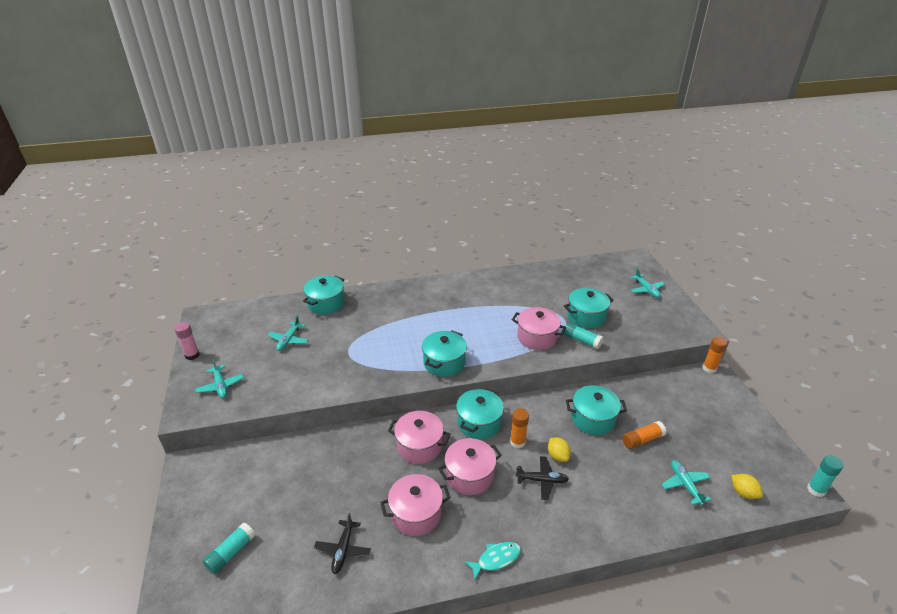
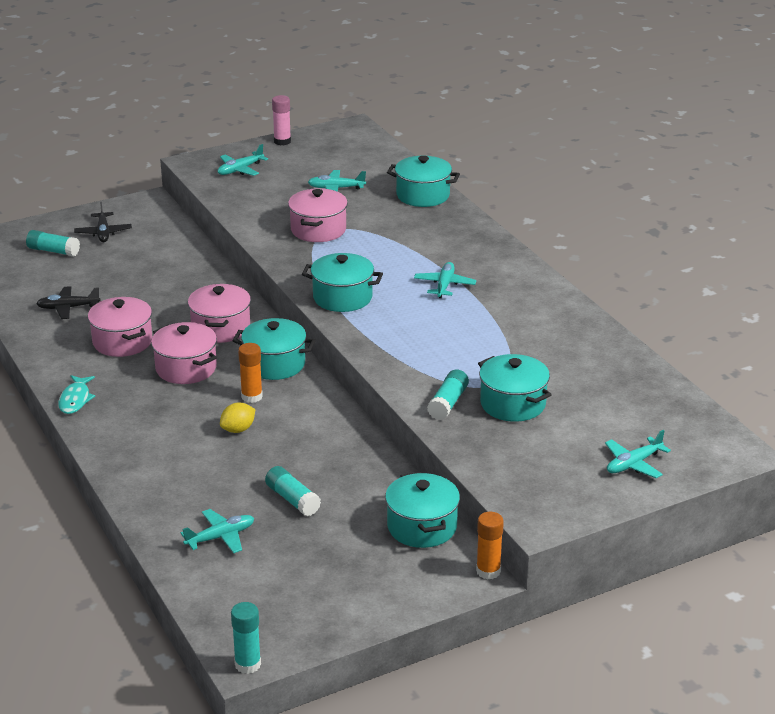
camera: 75 degrees right, 5 degrees down
(447, 316) = (444, 285): none -> turquoise plane
(496, 559) = (75, 399): turquoise fish -> turquoise fish turned 45 degrees clockwise
(537, 337) = (434, 363): pink pot -> pink pot (318, 230)
(542, 480) = (193, 421): black plane -> black plane (103, 233)
(593, 419) = (318, 454): turquoise pot -> turquoise pot (422, 527)
(642, 440) = (292, 499): orange glue stick -> turquoise glue stick
(743, 493) = (221, 590): yellow lemon -> none

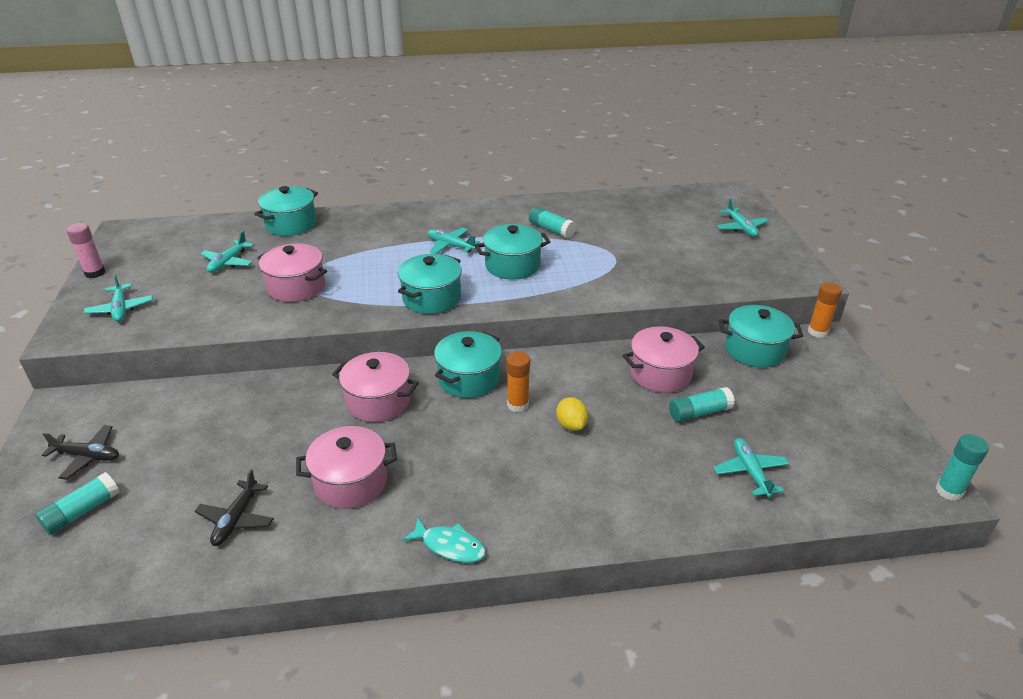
camera: 70 degrees left, 5 degrees up
(186, 368) = (439, 441): pink pot -> pink pot (660, 373)
(448, 403) = (633, 282): turquoise glue stick -> turquoise glue stick (551, 229)
(513, 404) = (646, 255): turquoise pot -> turquoise pot (512, 266)

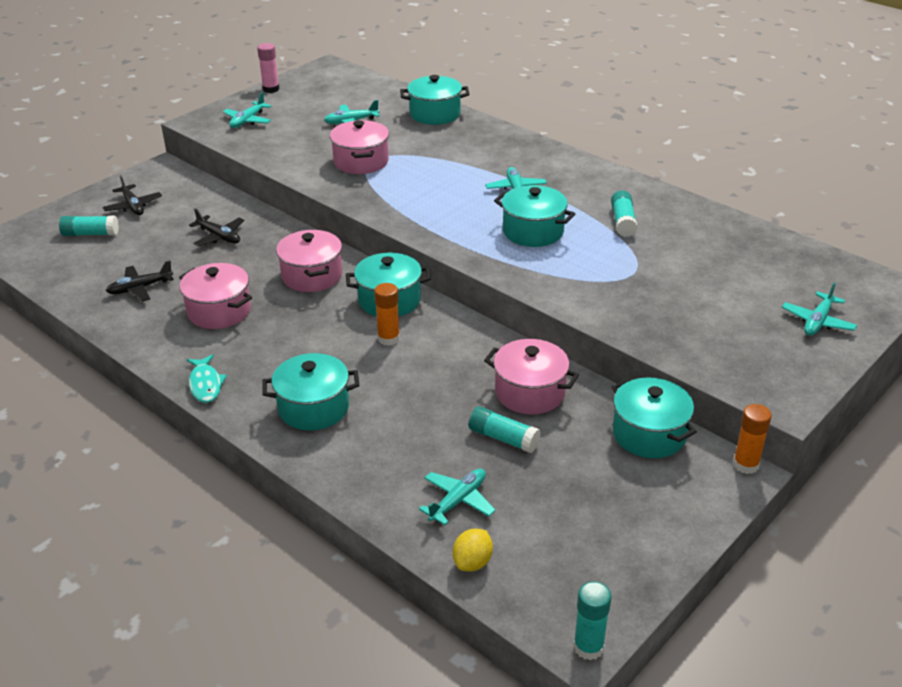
camera: 50 degrees right, 0 degrees up
(236, 425) = (219, 237): none -> black plane
(431, 298) = (430, 220): turquoise pot -> turquoise pot (313, 408)
(571, 425) = (397, 376): yellow lemon -> yellow lemon (472, 562)

